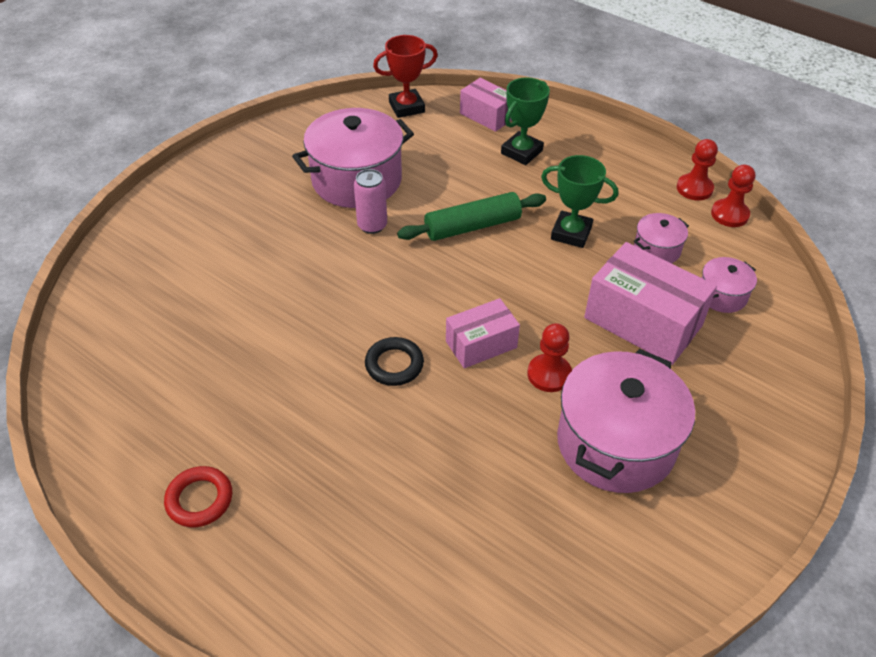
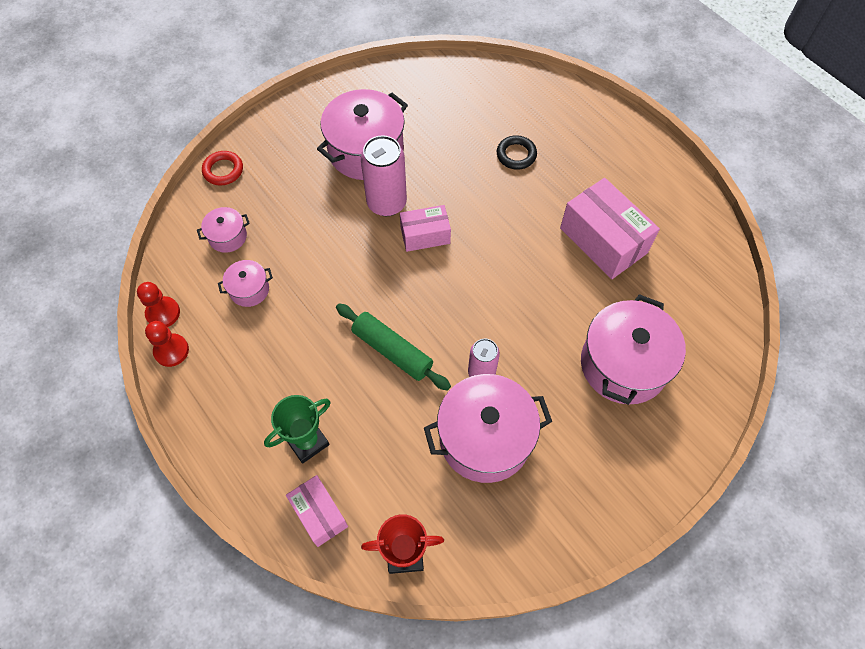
camera: 165 degrees left, 15 degrees up
(199, 499) = (627, 171): red ring -> red ring (223, 170)
(216, 258) = (623, 364): none -> pink pot
(394, 365) = (491, 233): black ring -> black ring (516, 155)
(472, 226) = (392, 351): green rolling pin -> green rolling pin turned 45 degrees clockwise
(549, 374) = (386, 203): red pawn -> pink can
(571, 233) = (310, 323): green trophy -> none
(643, 321) = (300, 228): pink box -> pink box (603, 240)

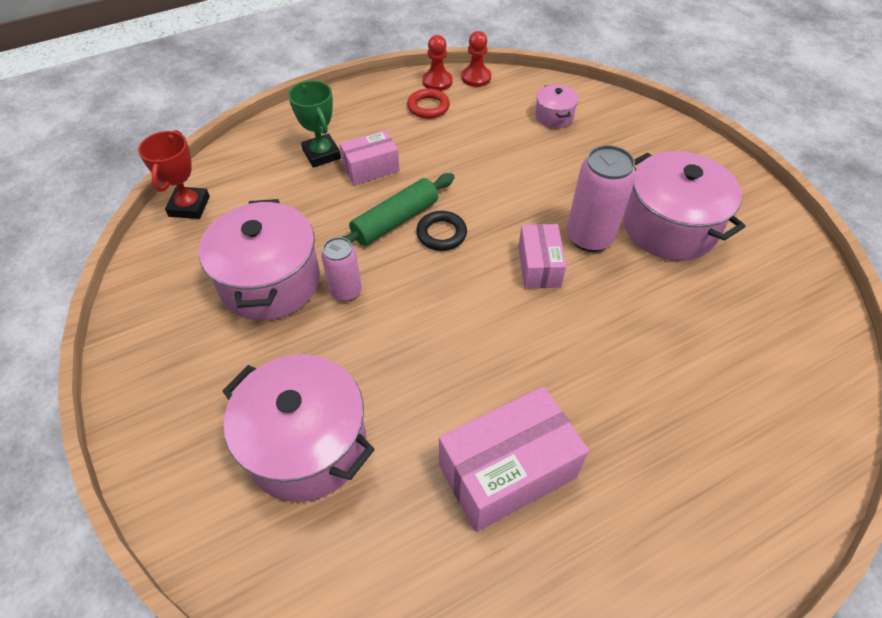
camera: 100 degrees right, 10 degrees down
(223, 170) = (638, 116): red ring -> red ring (428, 107)
(249, 290) = (490, 127): pink pot -> none
(319, 514) = (253, 157): pink box -> pink box (371, 168)
(516, 155) = (670, 388): black ring -> black ring (441, 234)

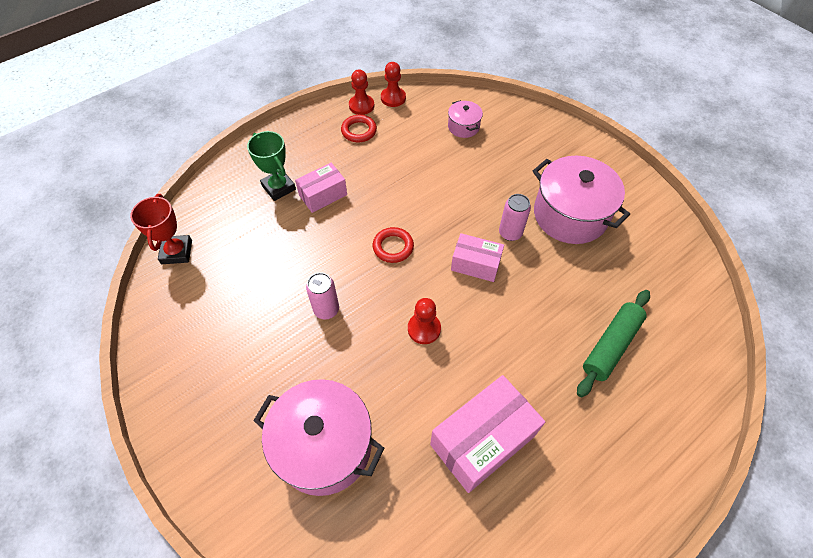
camera: 10 degrees left, 5 degrees up
(270, 281) = (262, 310): pink pot -> none
(395, 221) = (353, 240): green rolling pin -> green rolling pin (611, 346)
(441, 234) = (393, 247): black ring -> red ring
(460, 329) = (424, 329): none -> red pawn
(539, 266) = (475, 264): pink box -> pink box turned 60 degrees counterclockwise
(589, 237) = (510, 233): pink can -> pink can, size x0.62

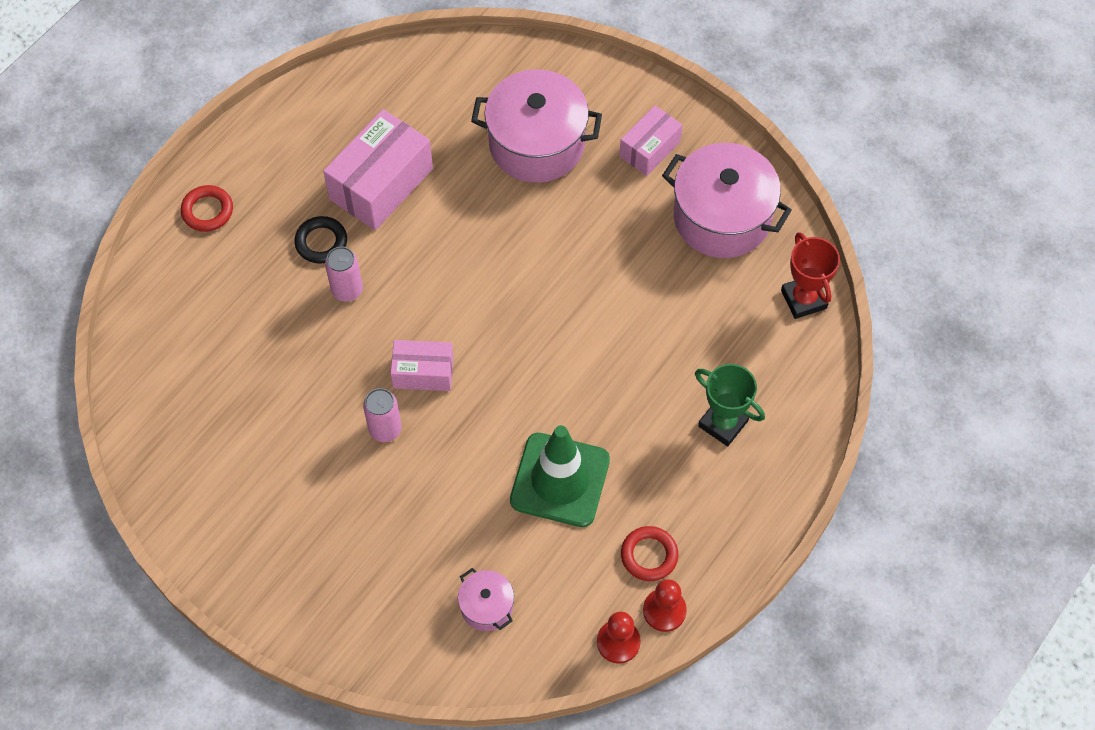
camera: 165 degrees right, 5 degrees up
(323, 195) = (656, 426): pink box -> pink box (649, 149)
(326, 309) = (588, 273): pink can -> pink can (347, 290)
(393, 247) = (534, 371): red ring -> red ring (207, 211)
(398, 179) = (560, 480): none -> green traffic cone
(424, 329) = (468, 278): red pawn -> none
(545, 393) = (321, 242): none -> black ring
(570, 215) = (306, 478): pink pot -> pink pot (722, 217)
(611, 346) = (250, 309): green rolling pin -> none

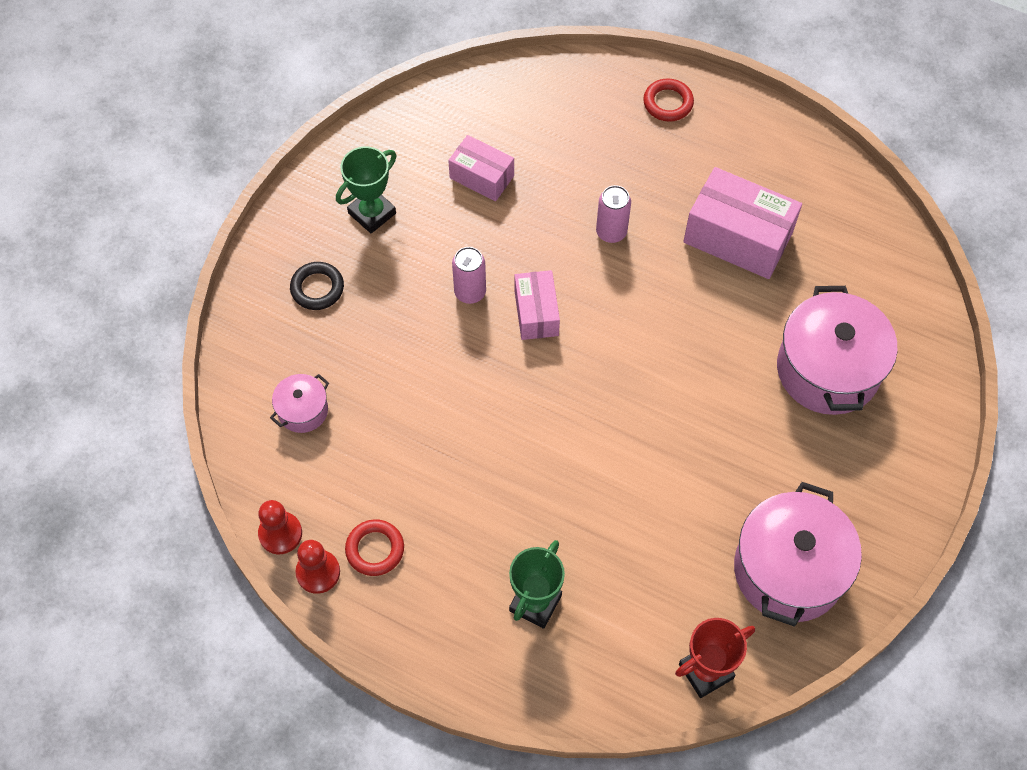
camera: 80 degrees right, 0 degrees up
(265, 511) = (372, 213): none -> green trophy
(321, 242) = (658, 200): black ring -> black ring (317, 288)
(560, 480) = (443, 454): green traffic cone -> none
(649, 149) = (855, 482): pink box -> pink box (481, 177)

